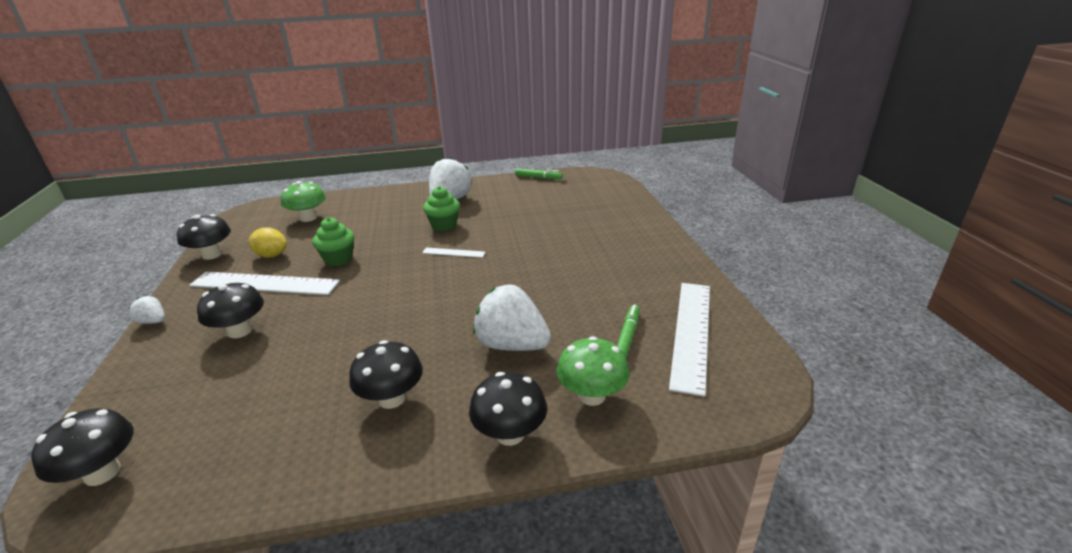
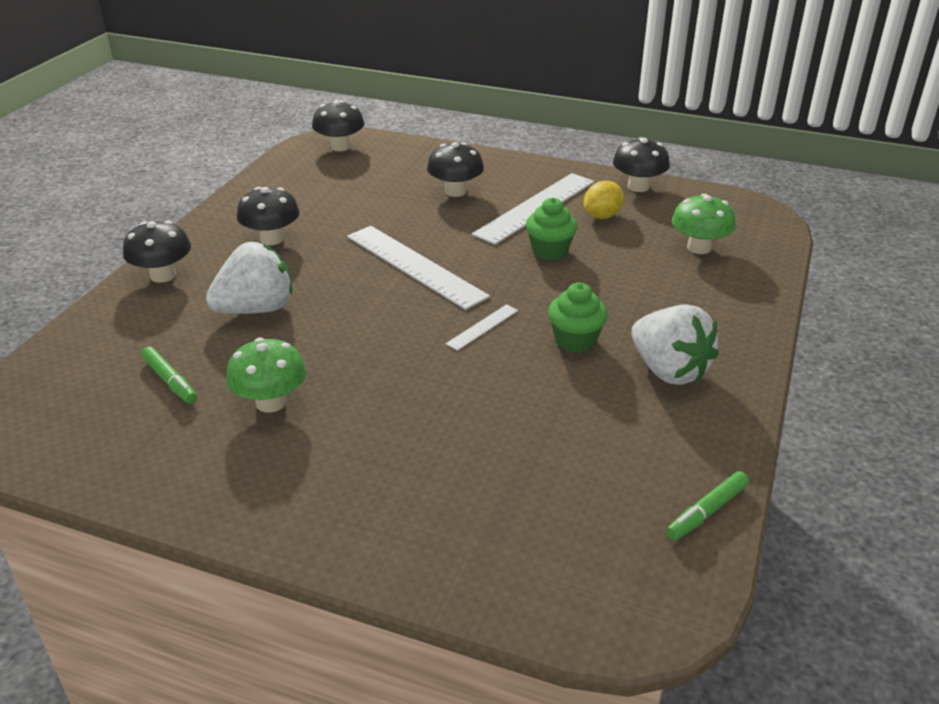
camera: 120 degrees right, 5 degrees up
(153, 321) = (518, 160): white strawberry -> none
(592, 395) = (138, 325): green mushroom -> green mushroom (271, 402)
(692, 333) = (110, 427): white ruler -> white ruler (414, 266)

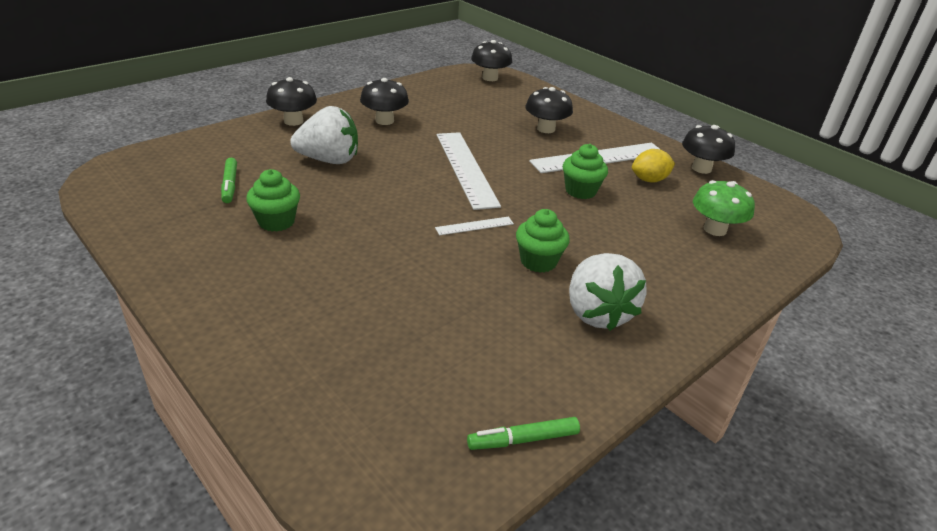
camera: 25 degrees right, 0 degrees up
(271, 402) = (276, 222): green mushroom -> green cupcake

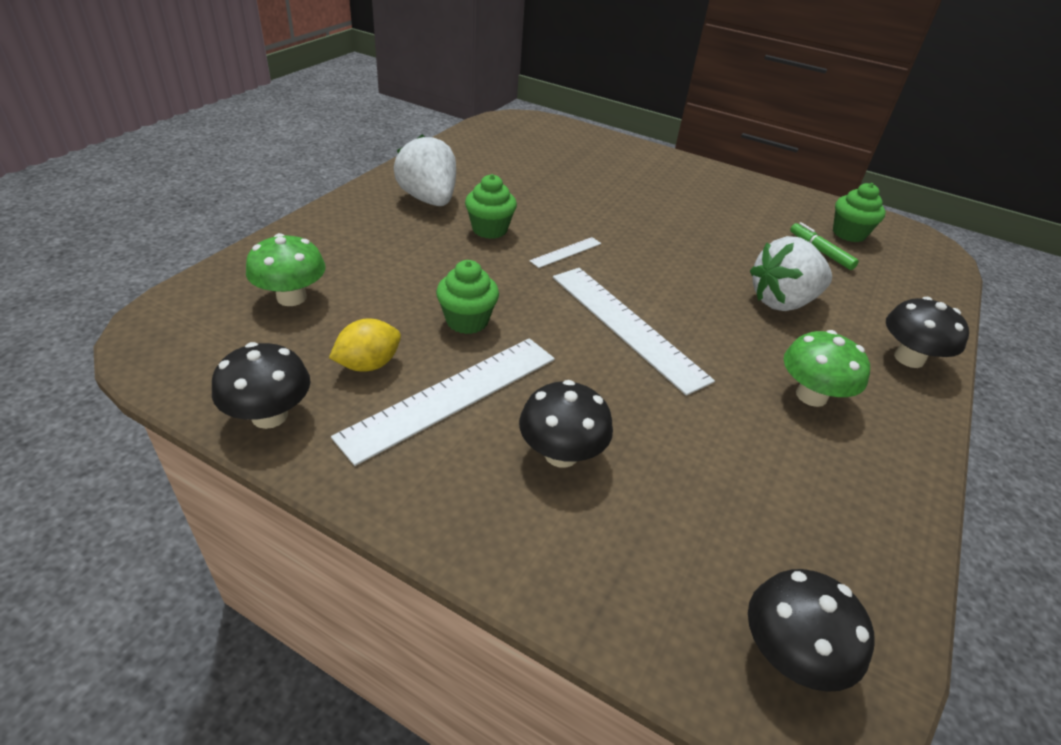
camera: 160 degrees right, 5 degrees up
(276, 222) = (734, 226): green cupcake -> green cupcake (849, 234)
(384, 121) = (811, 395): black mushroom -> green mushroom
(523, 440) = (464, 140): green marker -> none

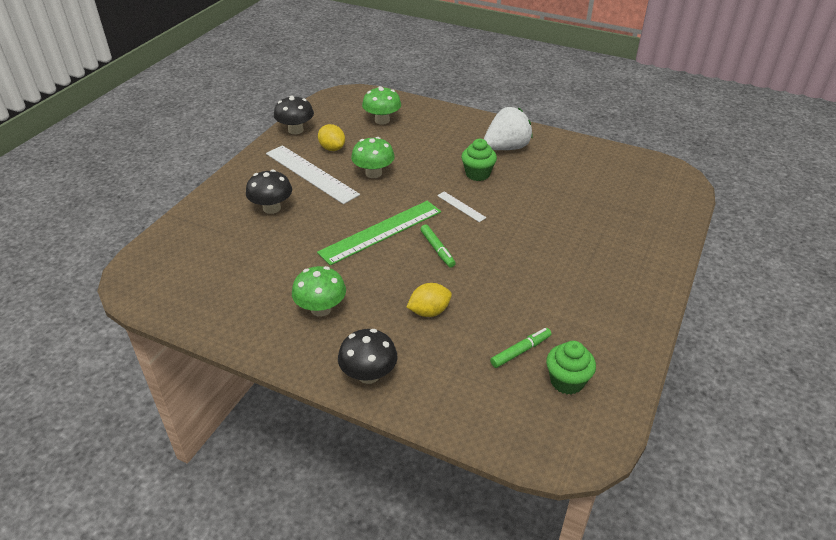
camera: 90 degrees right, 0 degrees up
(467, 321) = (373, 173): green cupcake -> green mushroom
(627, 326) = (381, 232): white ruler -> green ruler
(661, 282) = (437, 249): none -> green marker
(782, 301) = (429, 311): white strawberry -> yellow lemon
(789, 655) = (152, 271): black mushroom -> none

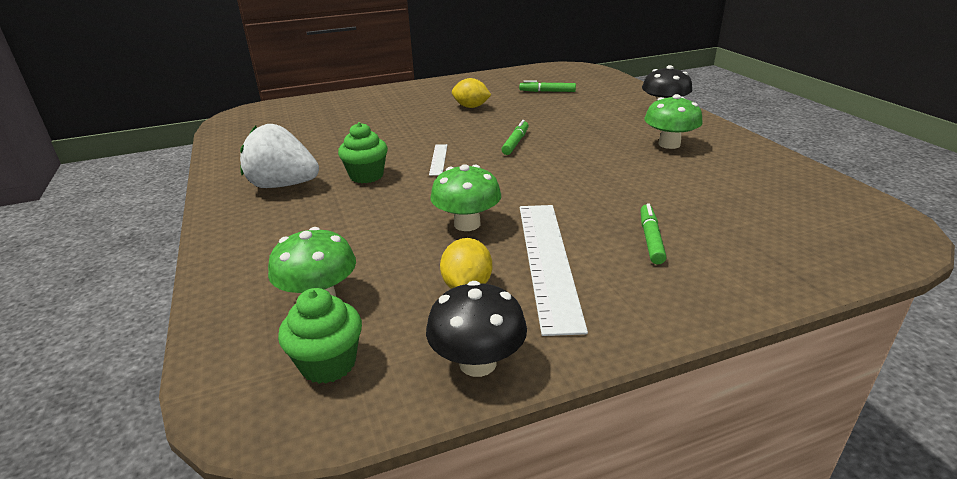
camera: 135 degrees left, 10 degrees down
(271, 208) = (650, 239): black mushroom -> green marker
(381, 232) = (546, 169): green ruler -> none
(429, 311) = (579, 118): yellow lemon -> yellow lemon (471, 107)
(567, 381) = (541, 79): green cupcake -> green cupcake (328, 364)

